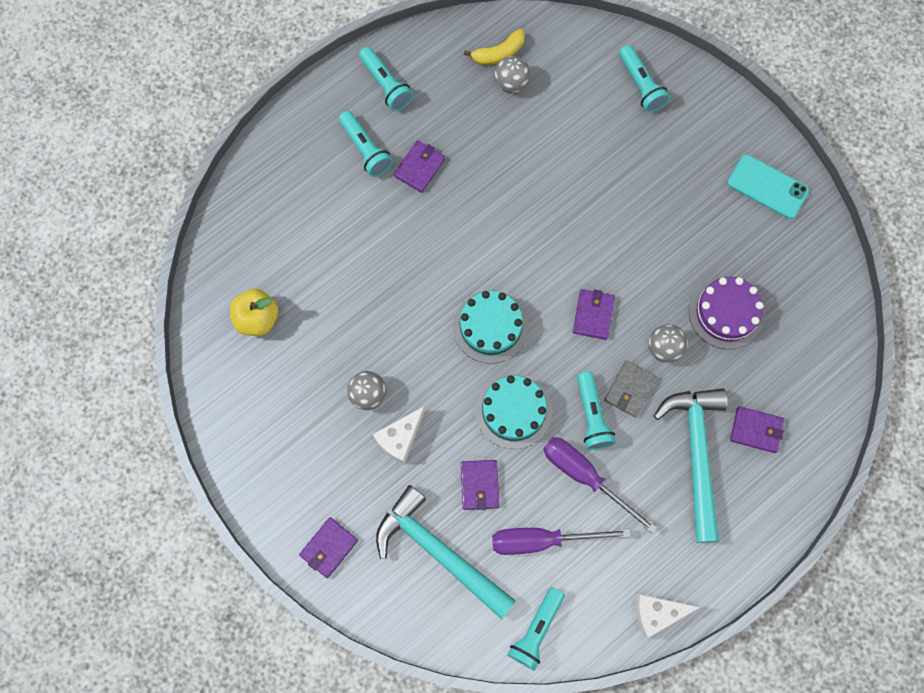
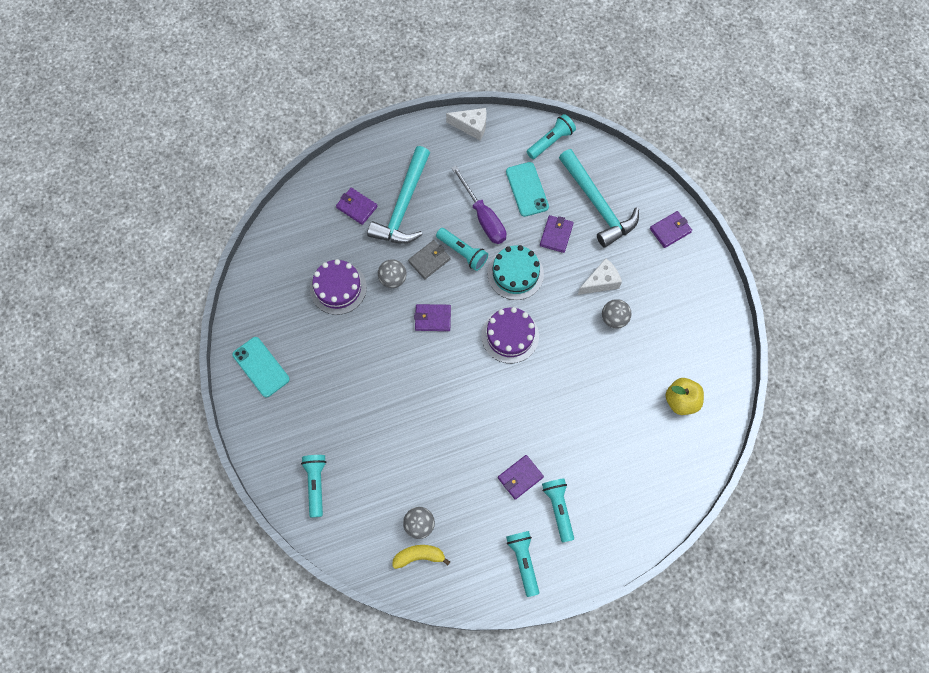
camera: 160 degrees left, 5 degrees down
(490, 327) = (510, 335): turquoise cake -> purple cake
(542, 540) = (527, 189): purple screwdriver -> turquoise phone
(592, 416) = (462, 252): turquoise flashlight -> turquoise flashlight turned 120 degrees clockwise
(593, 315) = (433, 318): purple wallet -> purple wallet turned 60 degrees clockwise

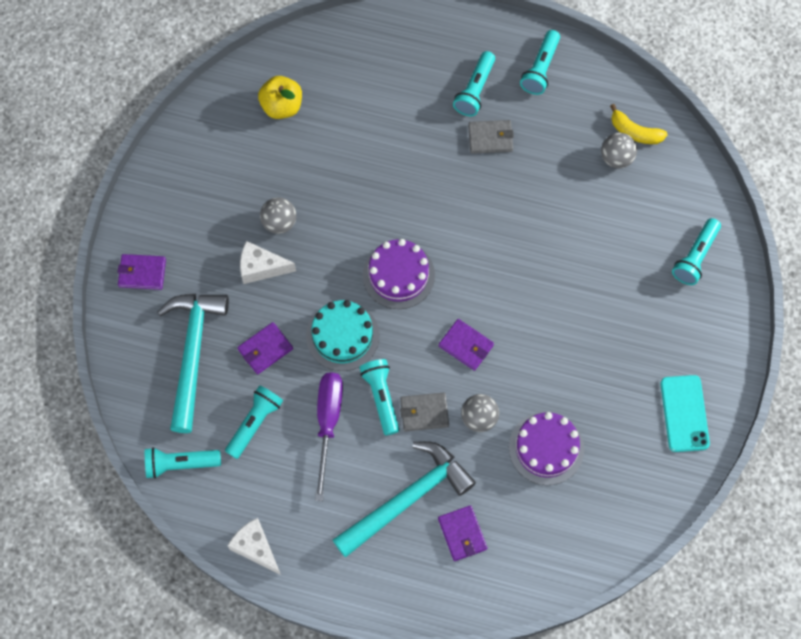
camera: 145 degrees left, 0 degrees up
(520, 477) = (490, 138): purple wallet -> grey wallet
(527, 189) = (254, 423): turquoise phone -> turquoise flashlight

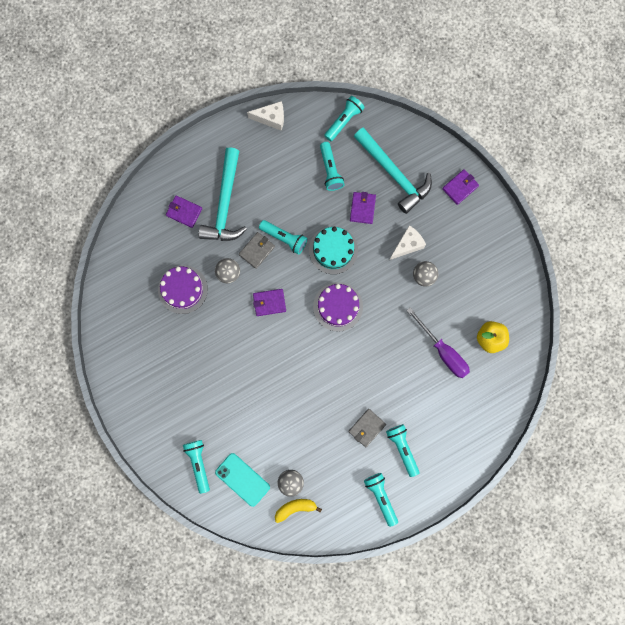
camera: 135 degrees right, 10 degrees up
(328, 423) = (296, 202): purple screwdriver -> purple screwdriver (443, 351)
(684, 413) = (131, 371): turquoise phone -> turquoise phone (242, 479)

